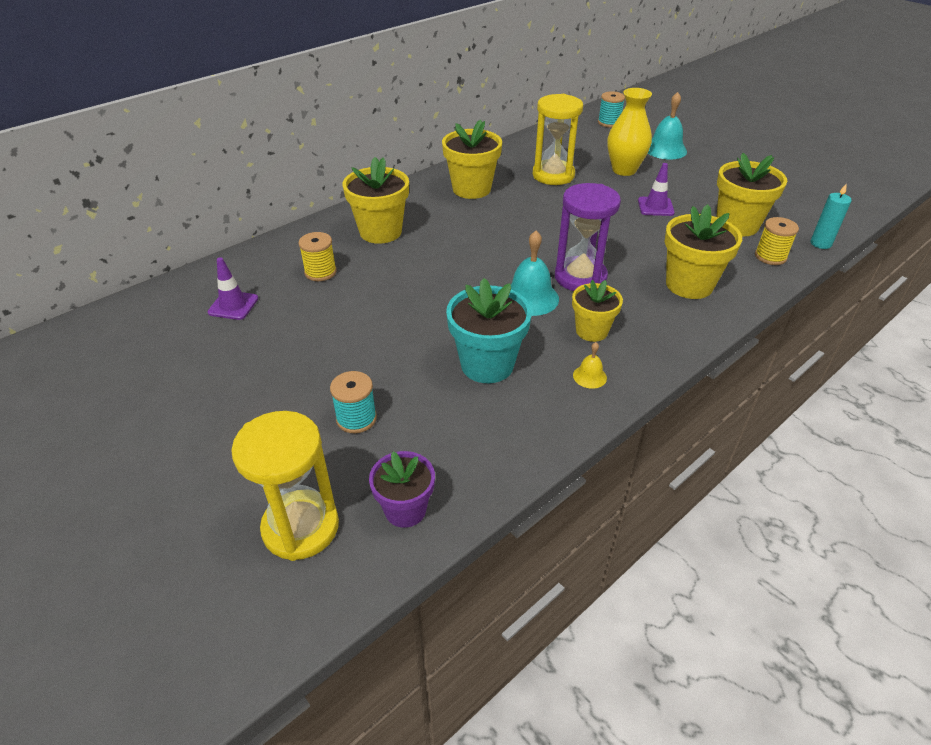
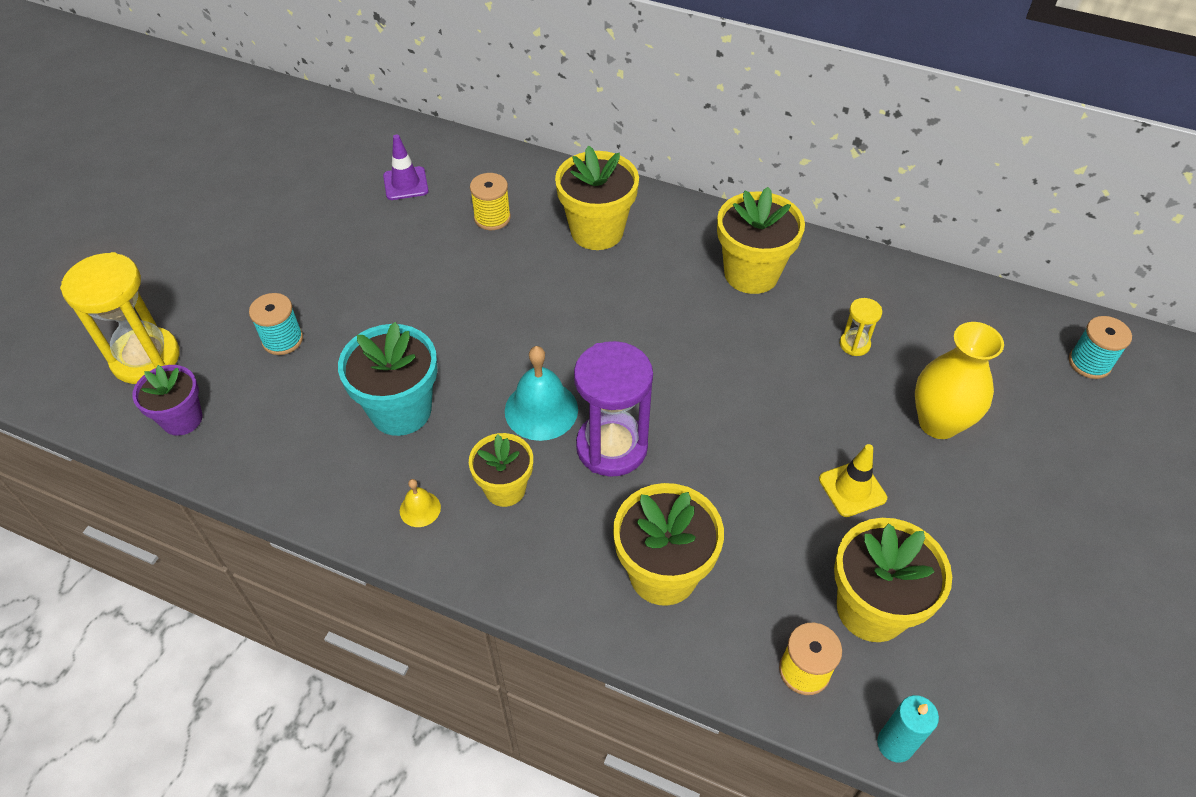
camera: 65 degrees right, 10 degrees up
(553, 175) = (854, 344): yellow hourglass -> yellow hourglass, size x0.46
(655, 207) = (852, 489): purple traffic cone -> yellow traffic cone
(665, 149) = (1057, 461): turquoise bell -> none

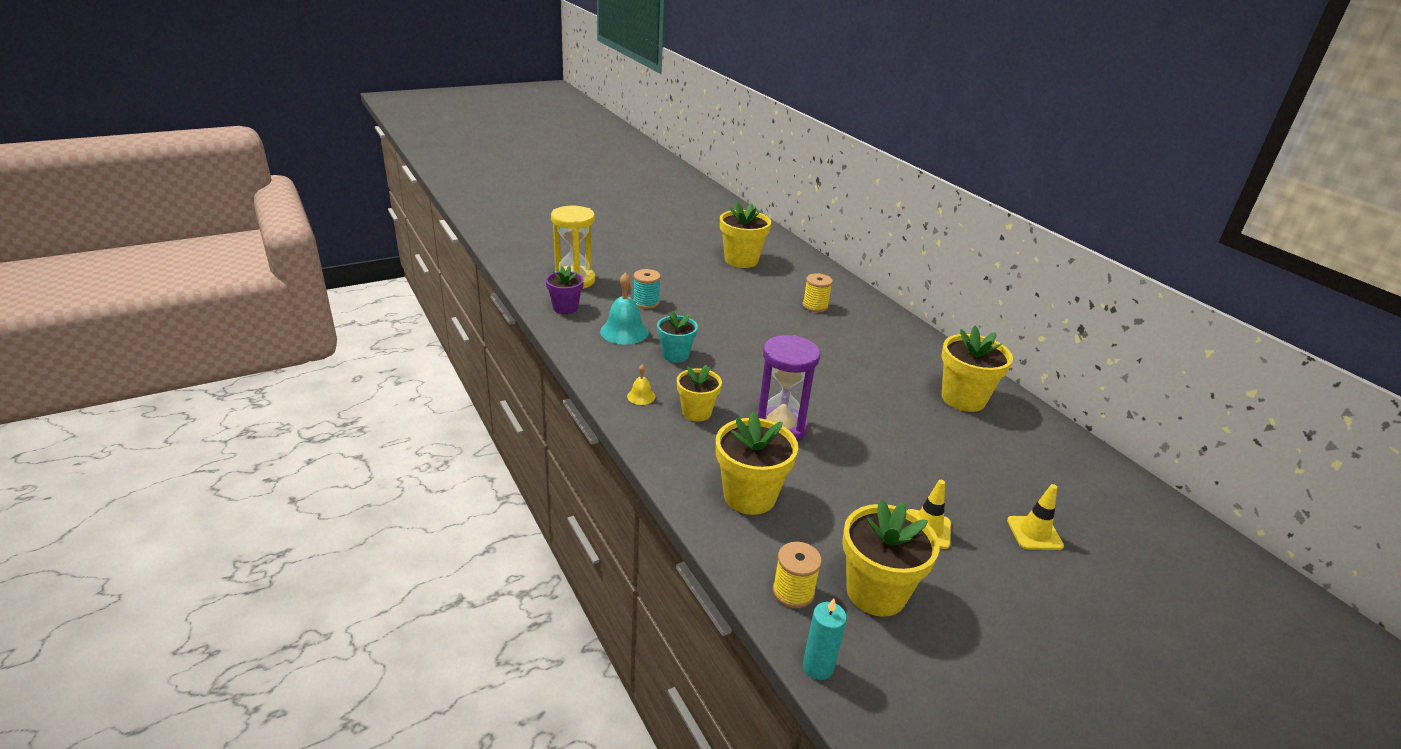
camera: 35 degrees right, 20 degrees down
(401, 410) = (675, 355): turquoise flower pot -> turquoise flower pot, size x0.64
(405, 184) = (779, 274): purple traffic cone -> none
(541, 410) = (755, 392): turquoise bell -> turquoise bell (624, 331)
(597, 231) = (875, 337): yellow flower pot -> yellow flower pot (741, 260)
(854, 344) = (1007, 464): yellow hourglass -> none
(938, 423) = (1034, 533): yellow vase -> yellow traffic cone
(1089, 363) = (1213, 570): turquoise spool -> none

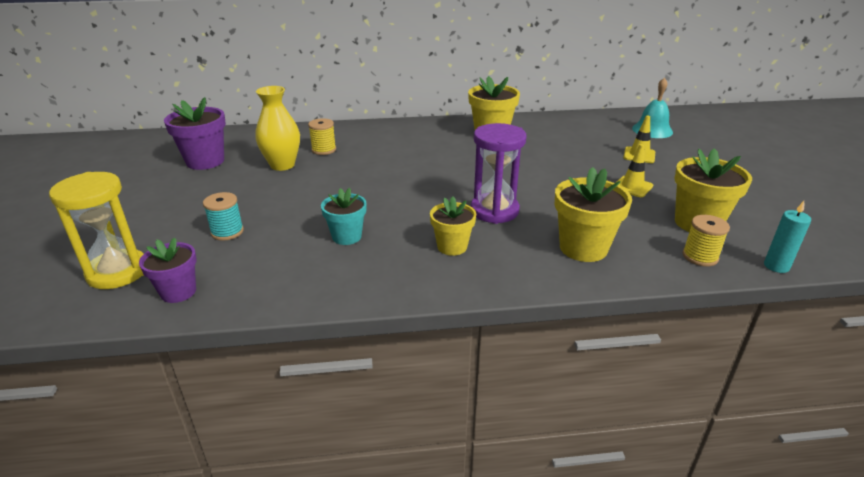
camera: 65 degrees left, 0 degrees up
(624, 331) = (274, 259): turquoise bell -> turquoise bell (652, 130)
(641, 396) = (407, 273): yellow bell -> none
(741, 260) = (205, 161): yellow flower pot -> purple flower pot
(766, 294) = (282, 165): none -> yellow vase

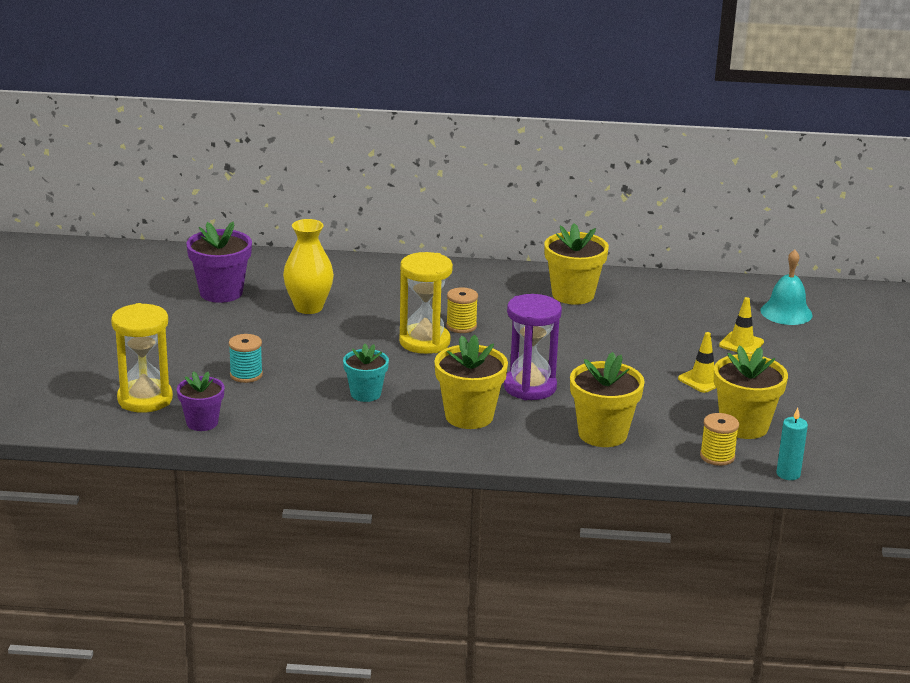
camera: 10 degrees right, 5 degrees down
(324, 150) = (359, 293): yellow spool -> yellow spool (461, 326)
(388, 182) = (424, 342): none -> yellow hourglass
(452, 247) = (469, 416): yellow flower pot -> yellow flower pot, size x1.57

